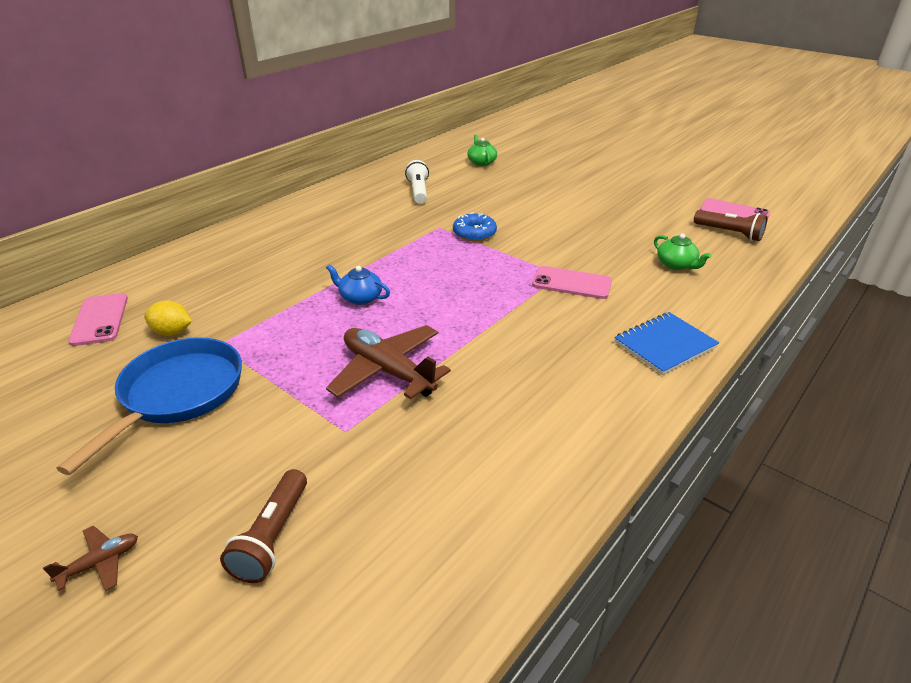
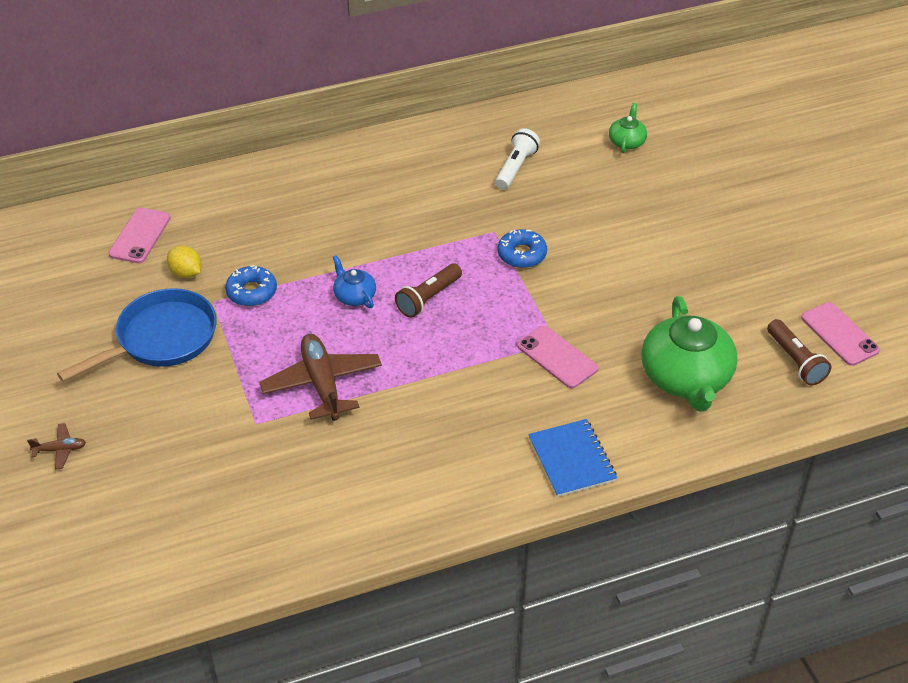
camera: 30 degrees right, 10 degrees up
(255, 325) = (252, 292): none -> blue donut
(272, 536) = (162, 480): brown flashlight -> brown flashlight (428, 298)
(665, 345) = (571, 459): blue notebook -> blue notebook turned 75 degrees clockwise
(676, 265) = (686, 378): green teapot -> green teapot, size x2.09

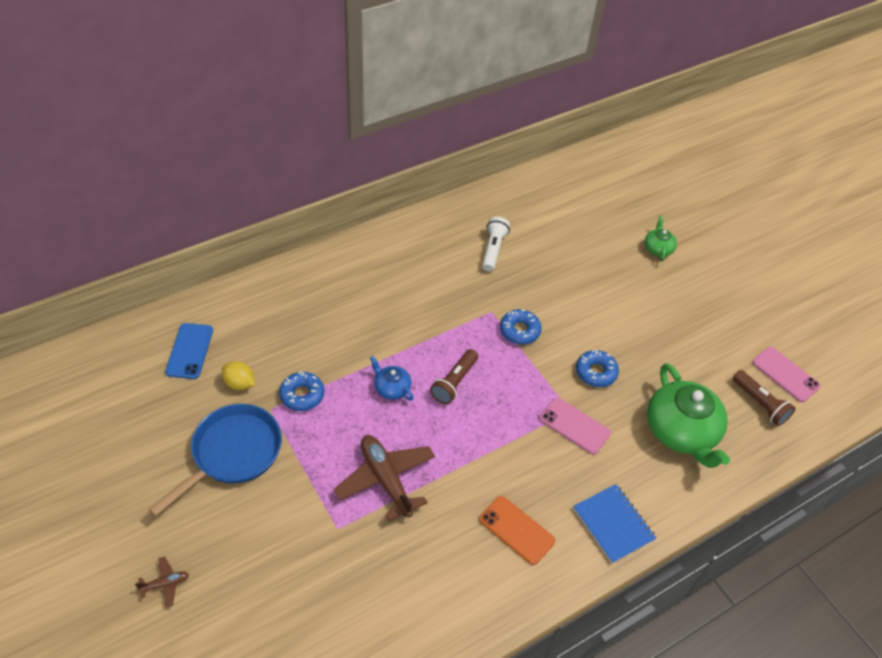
camera: 15 degrees left, 5 degrees up
(140, 236) = (189, 351): pink phone -> blue phone
(456, 450) = (516, 530): none -> orange phone
(600, 306) = (596, 372): none -> blue donut
(627, 142) = (574, 217): green teapot -> green teapot (658, 248)

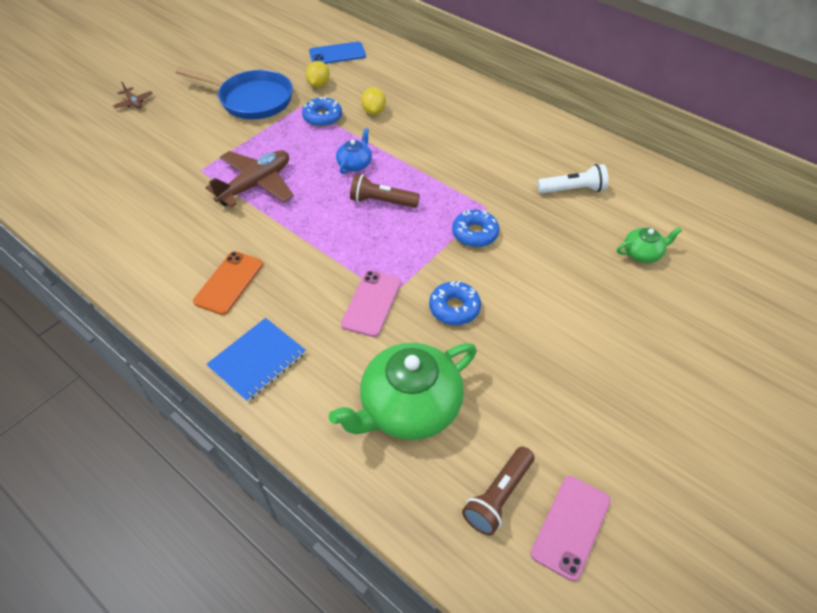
camera: 75 degrees right, 0 degrees up
(315, 349) = (374, 111): none -> yellow lemon
(658, 248) = (696, 335): green teapot -> green teapot (643, 253)

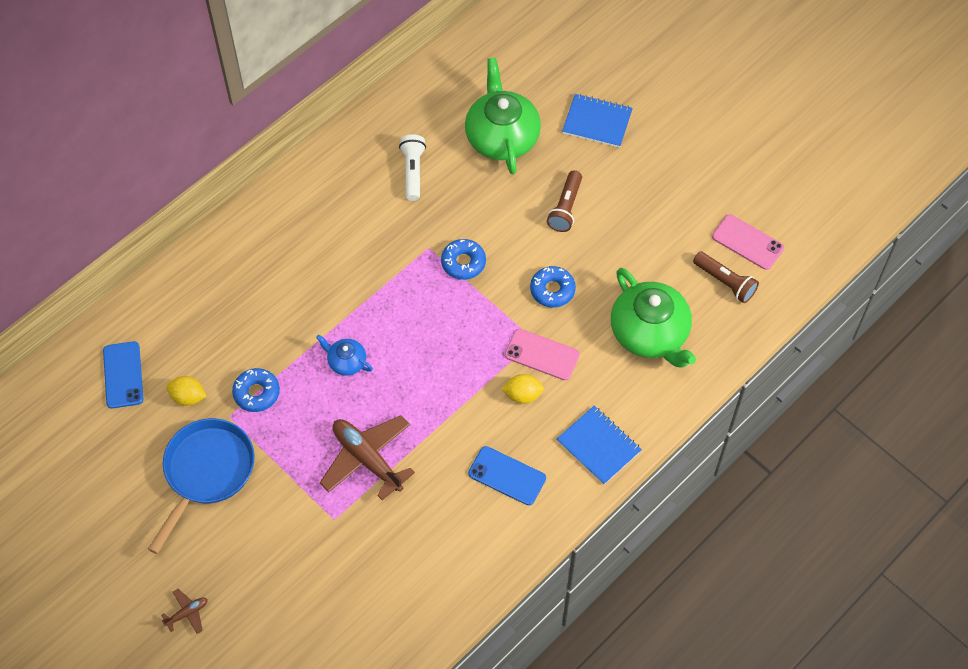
camera: 85 degrees left, 10 degrees up
(229, 283) = (507, 476): orange phone -> blue phone
(374, 111) = (254, 339): yellow lemon -> yellow lemon (522, 395)
(382, 201) = (409, 339): brown flashlight -> brown flashlight (565, 208)
(643, 253) = (502, 136): green teapot -> green teapot, size x2.09
(700, 339) = (597, 122): none -> blue notebook

